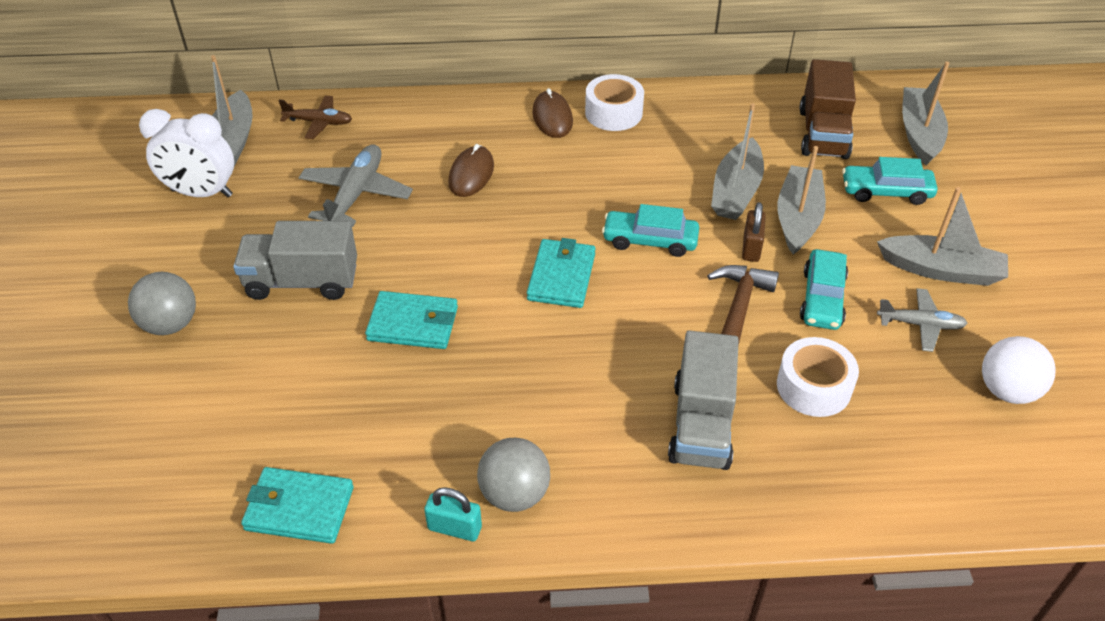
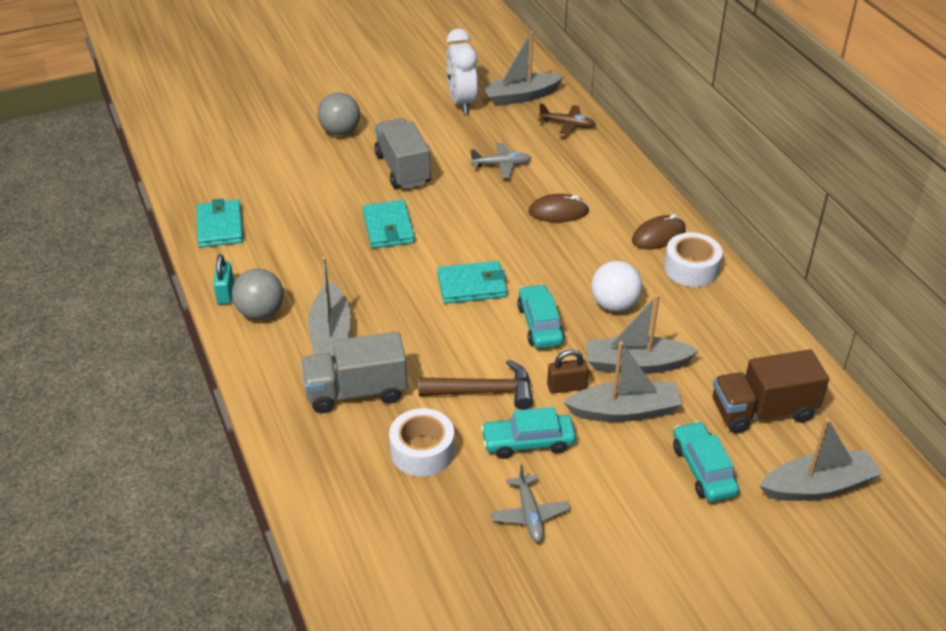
camera: 70 degrees right, 5 degrees down
(319, 122) = (567, 125): brown plane -> brown plane turned 60 degrees counterclockwise
(356, 194) = (501, 165): grey plane -> grey plane, size x0.63
(941, 270) = (612, 523): grey boat -> grey boat (331, 334)
(1007, 390) = (475, 585): white ball -> white ball (614, 304)

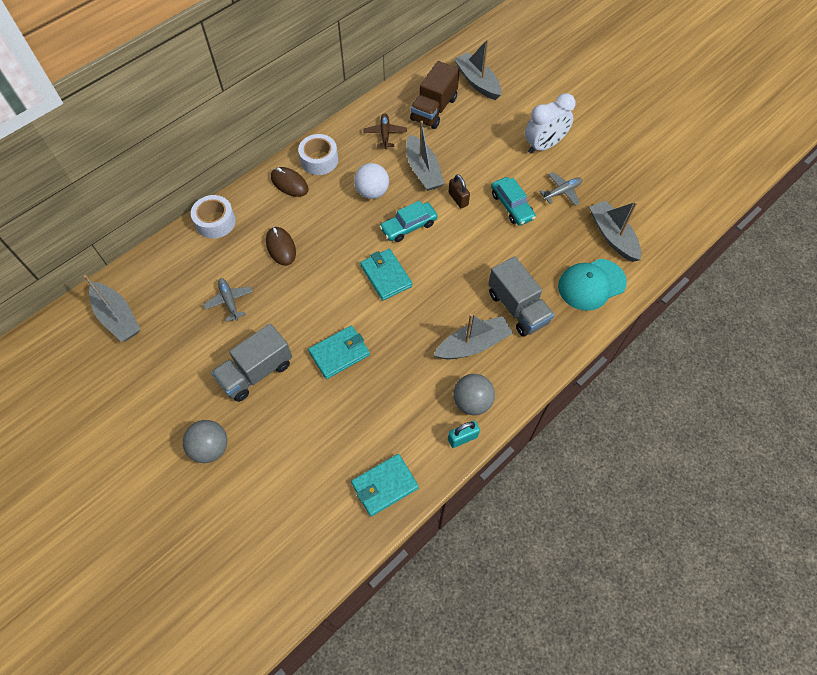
camera: 110 degrees left, 20 degrees up
(346, 484) = (591, 284): none -> turquoise cap
(422, 451) = (546, 255): white tape -> white tape (215, 222)
(462, 102) = (136, 361): white clock -> white clock (544, 146)
(483, 391) = (483, 239): brown hammer -> none
(567, 125) = (157, 270): brown plane -> brown plane (385, 134)
(624, 411) = (464, 168): grey boat -> grey boat (612, 236)
(703, 469) = (490, 127): turquoise car -> none
(762, 411) = (434, 109): brown truck -> brown truck turned 60 degrees clockwise

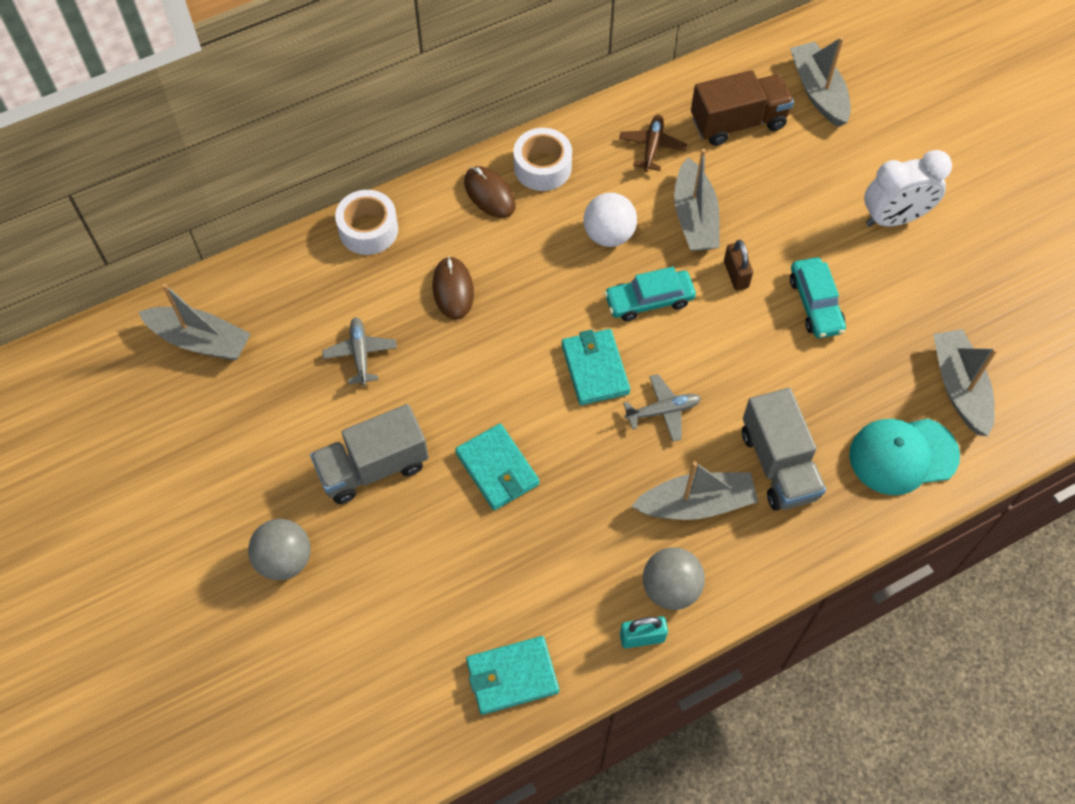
camera: 15 degrees right, 0 degrees up
(118, 317) = (200, 340): grey boat -> grey boat turned 45 degrees counterclockwise
(339, 353) = (497, 469): turquoise wallet -> turquoise wallet turned 75 degrees clockwise
(434, 109) = (738, 122): brown truck -> brown truck turned 150 degrees counterclockwise
(562, 192) = (900, 299): grey plane -> grey plane (663, 411)

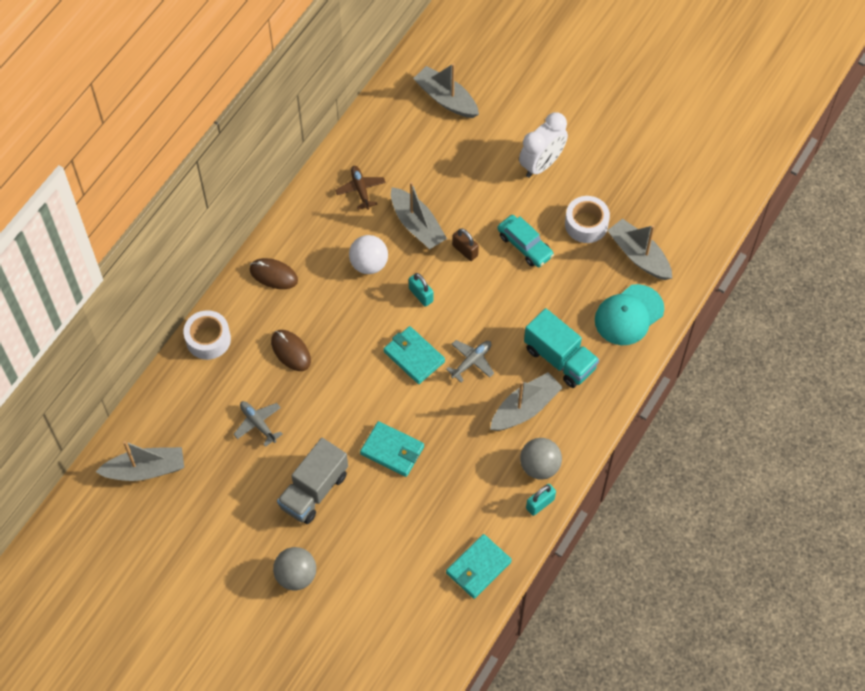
camera: 30 degrees left, 0 degrees up
(542, 167) = (297, 239): white tape -> white tape (586, 224)
(649, 300) = (421, 295): turquoise car -> turquoise padlock
(738, 122) = (406, 145): brown truck -> none
(778, 464) = (560, 358): grey truck -> turquoise truck

